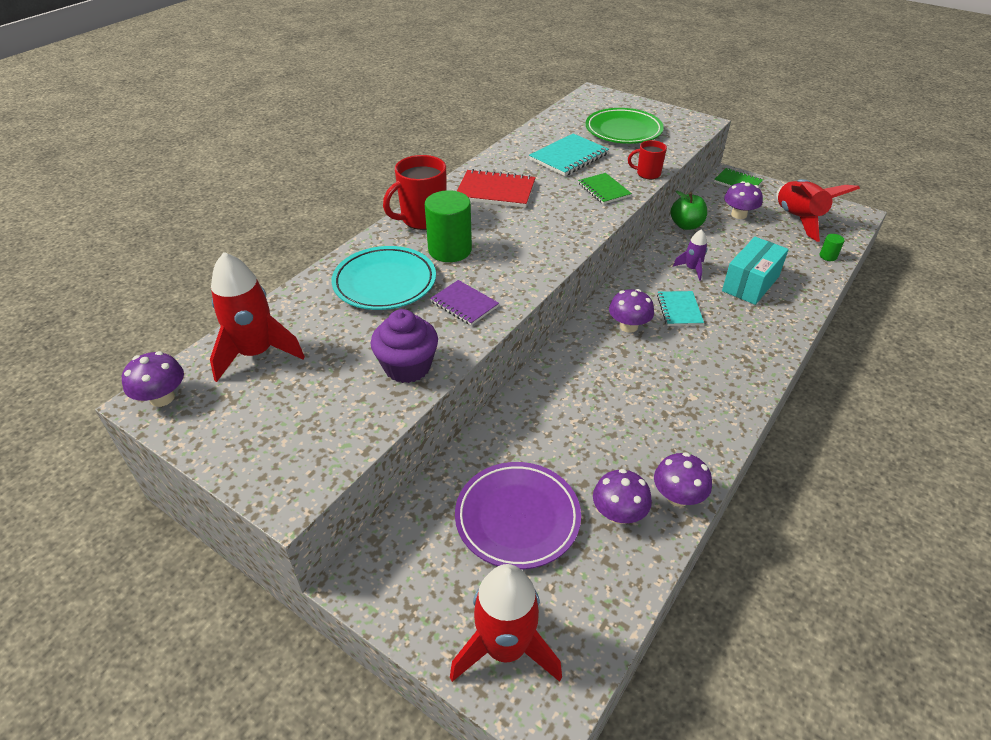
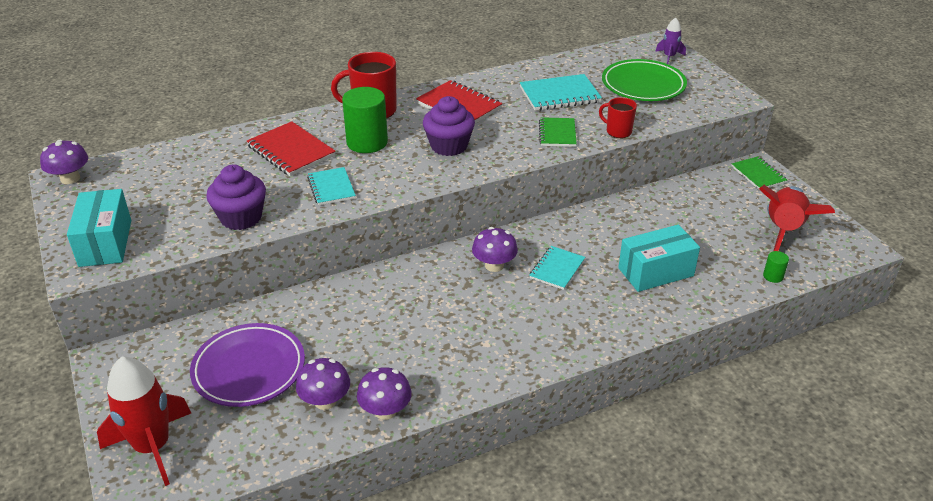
camera: 30 degrees right, 5 degrees down
(256, 353) = (153, 171): red rocket -> none
(285, 452) = (105, 243): none -> turquoise box
(385, 283) = (291, 151): turquoise plate -> red notebook
(464, 304) = (331, 188): purple notebook -> turquoise notebook
(527, 229) = (449, 146): none -> purple cupcake
(686, 225) = (652, 198): green apple -> none
(692, 269) = (611, 239): purple rocket -> purple rocket (669, 57)
(739, 215) = (721, 206): purple mushroom -> none

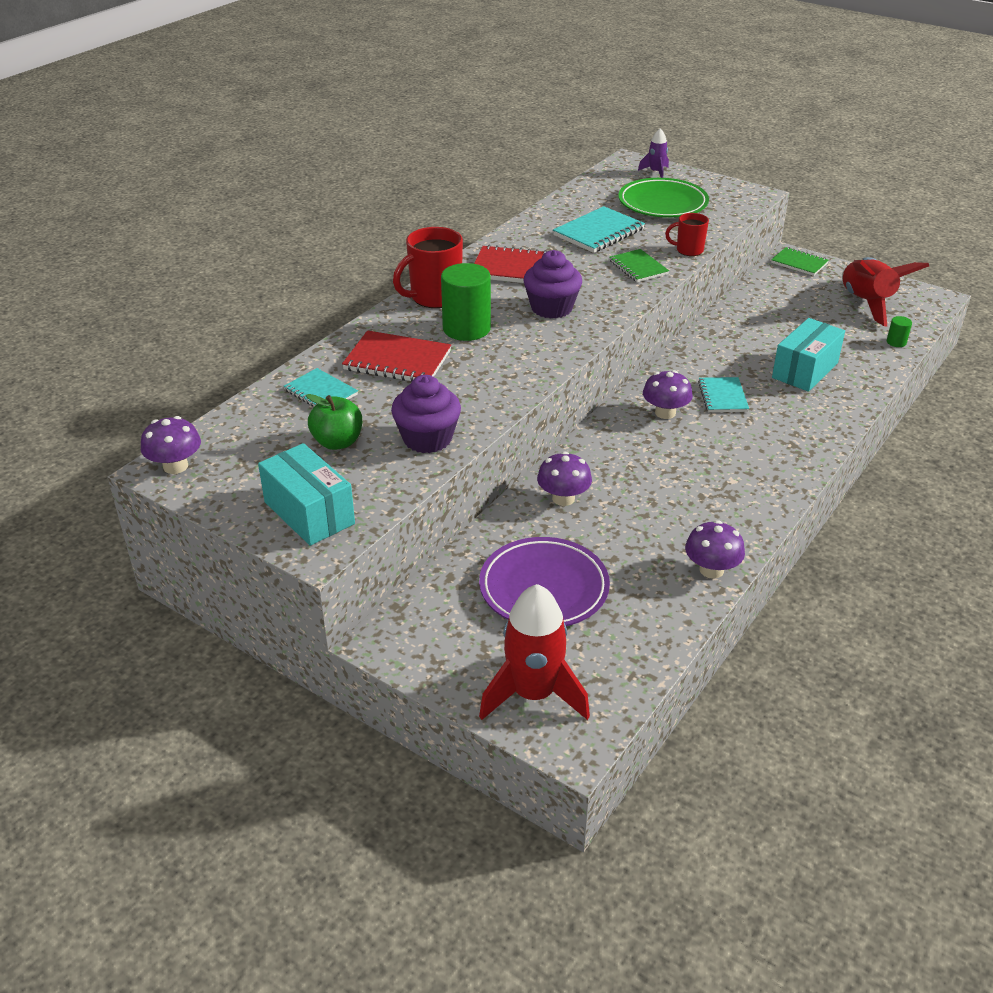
camera: 30 degrees left, 0 degrees up
(182, 198) = (337, 442): none -> green apple
(325, 401) = (649, 584): purple mushroom -> purple mushroom (563, 498)
(331, 188) = (484, 381): turquoise notebook -> turquoise notebook (320, 392)

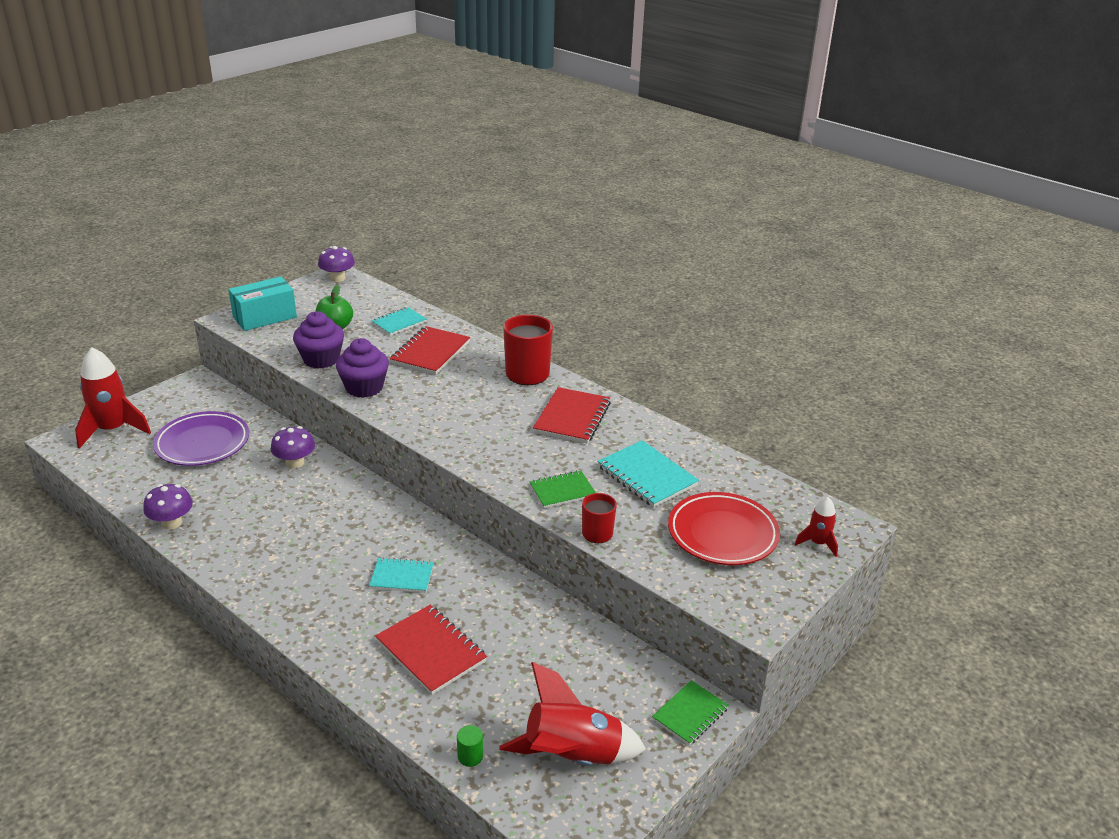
camera: 95 degrees right, 5 degrees down
(466, 329) = (469, 385): green cylinder -> none
(551, 308) = (492, 430): purple cupcake -> purple cupcake (364, 387)
(656, 172) = (818, 543): purple rocket -> red rocket
(662, 203) = (722, 534): green plate -> red plate
(665, 413) = (388, 534): purple mushroom -> none
(805, 370) = (431, 651): turquoise box -> red notebook

